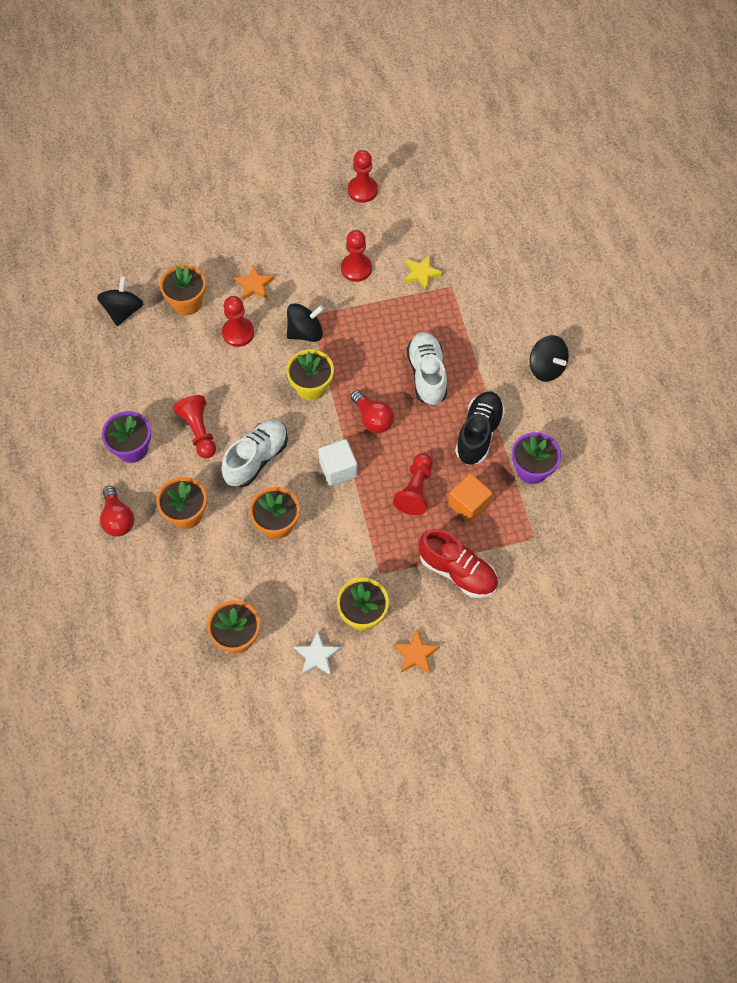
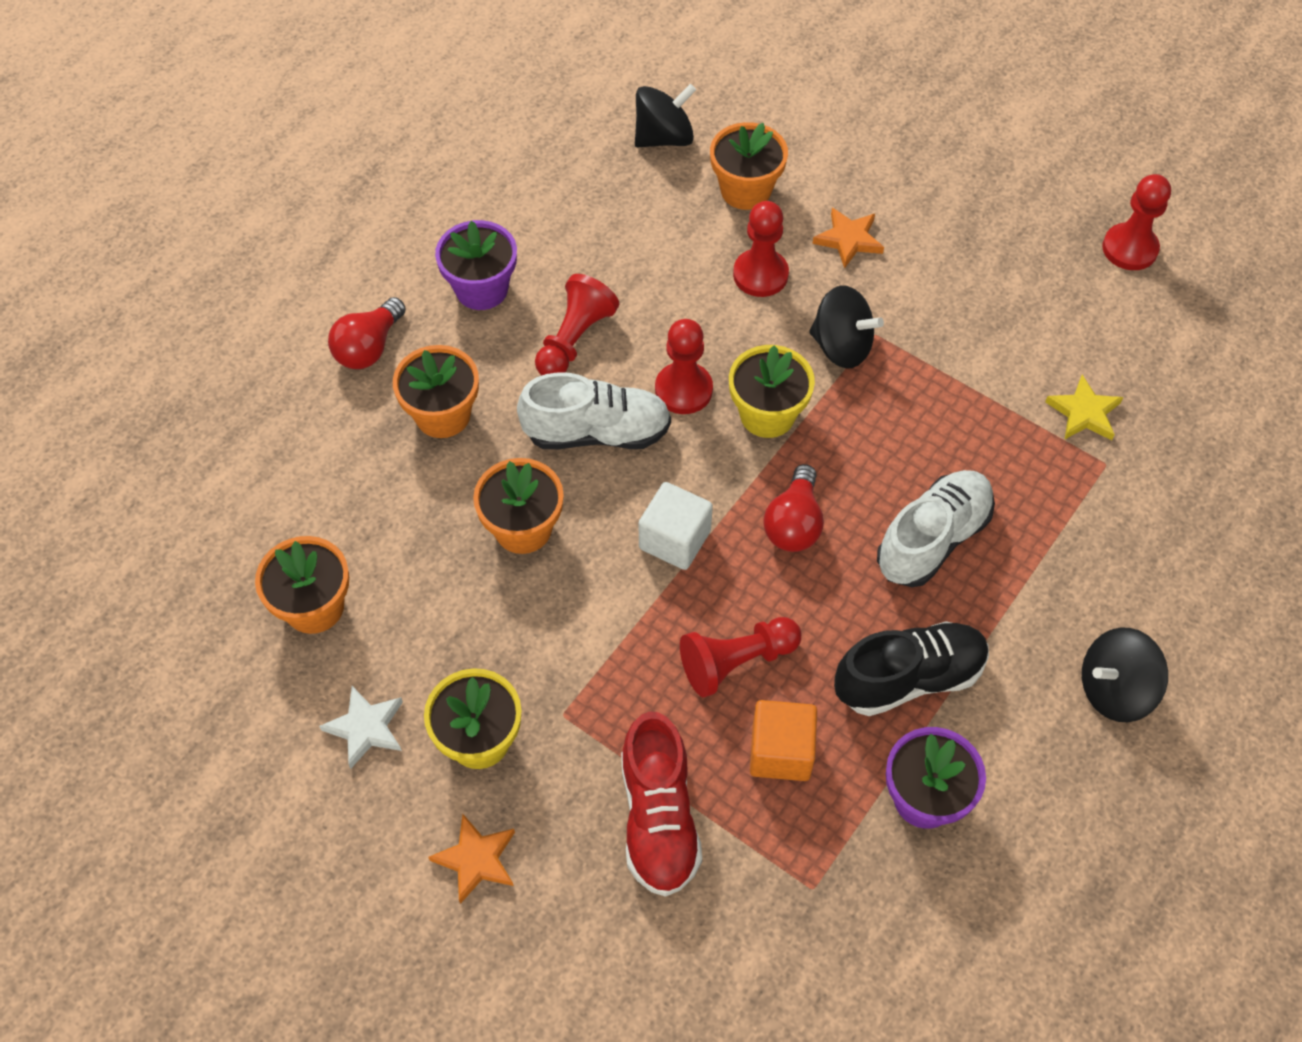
camera: 50 degrees right, 5 degrees down
(356, 268) = (1002, 331): red pawn -> red pawn (683, 390)
(546, 368) = (1114, 689): black spinning top -> black spinning top turned 60 degrees clockwise

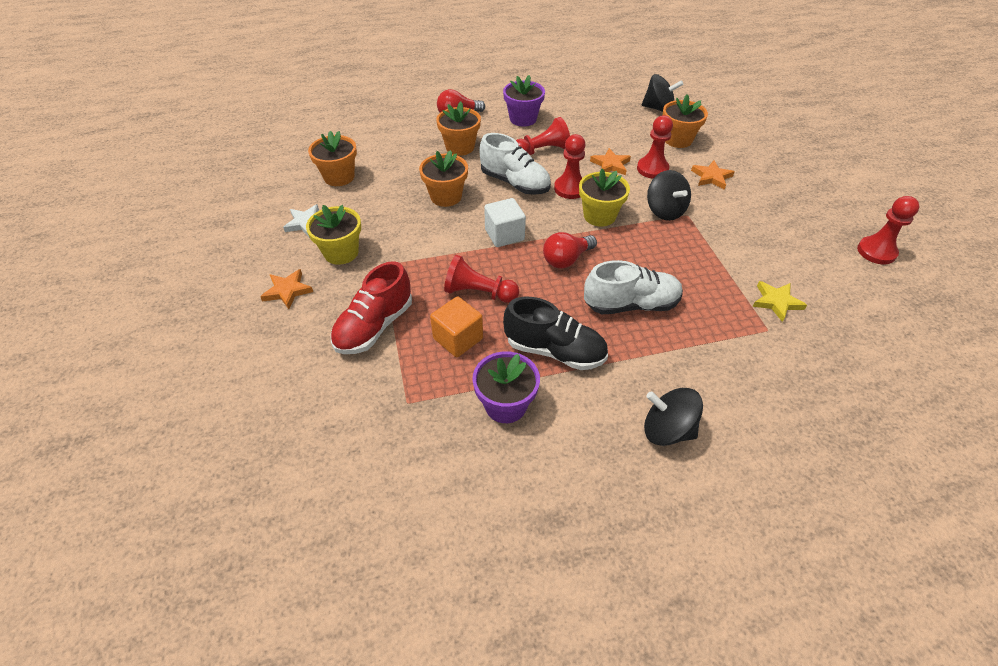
camera: 40 degrees right, 10 degrees down
(697, 304) = (610, 165): none -> orange star

